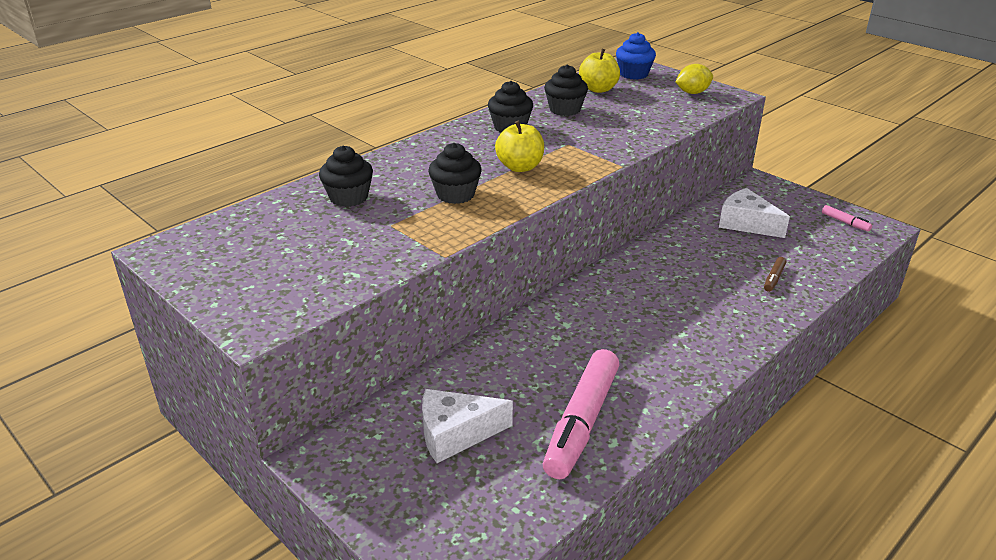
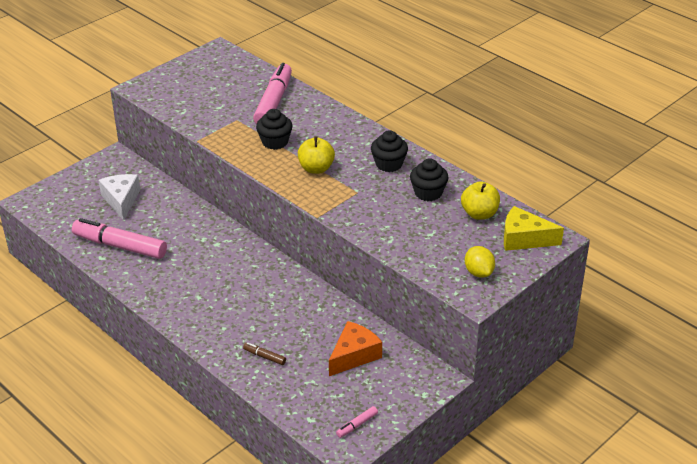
camera: 90 degrees right, 5 degrees up
(348, 197) = (274, 102): black cupcake -> pink marker
(633, 74) = (524, 239): blue cupcake -> yellow cheese
(746, 223) = (354, 355): white cheese -> orange cheese

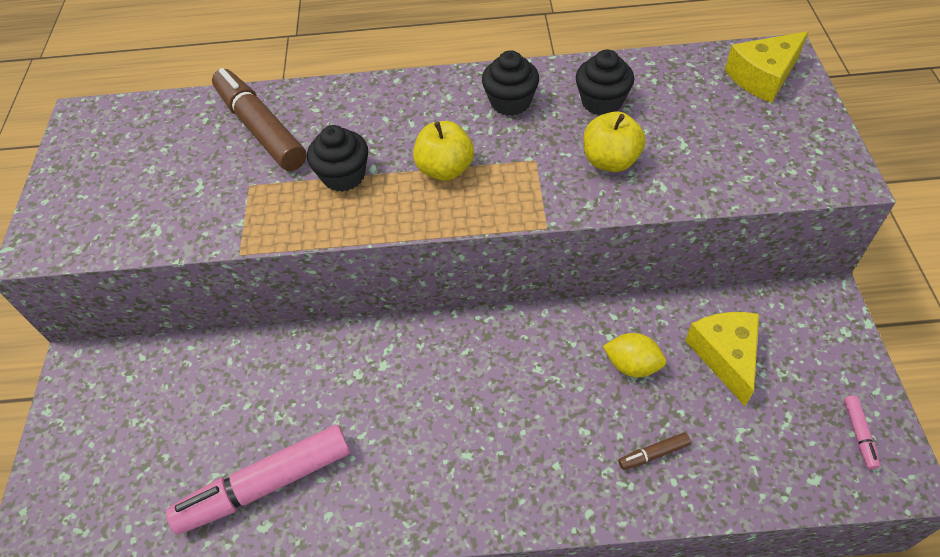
camera: 45 degrees left, 15 degrees up
(121, 200) = (173, 419): white cheese -> none
(274, 102) = (261, 128): pink marker -> brown marker
(354, 355) = (725, 355): orange cheese -> yellow cheese
(478, 272) = (796, 146): yellow lemon -> yellow lemon (632, 365)
(479, 214) = (684, 84): yellow apple -> yellow apple (610, 161)

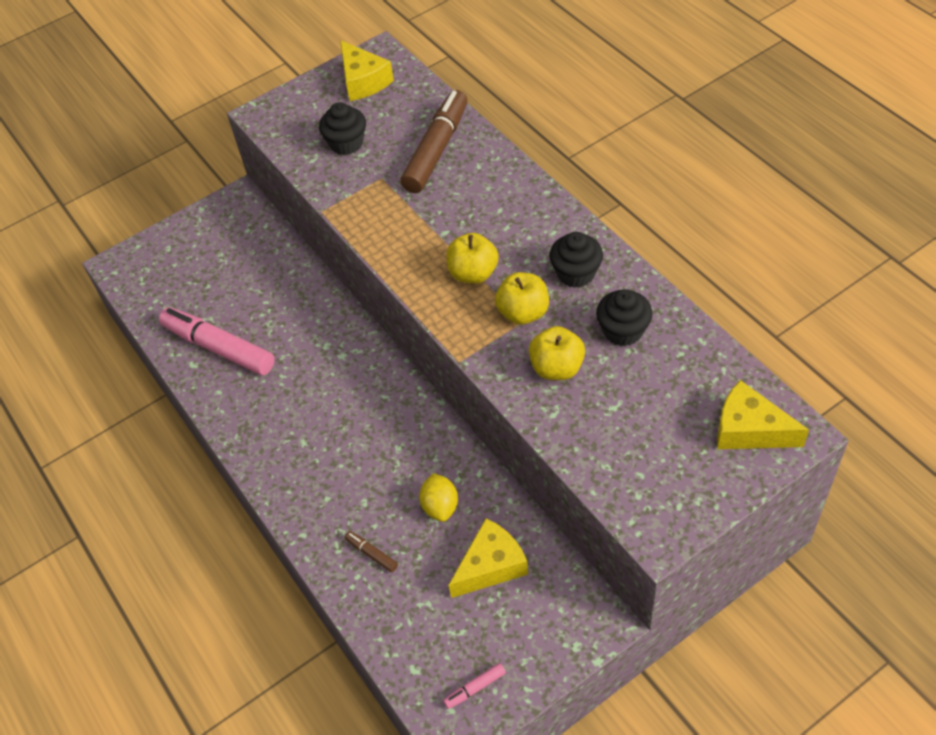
camera: 60 degrees right, 0 degrees up
(102, 143) = (363, 81): none -> yellow cheese
(343, 176) = (425, 221): black cupcake -> black cupcake (346, 143)
(525, 155) = (523, 312): none -> yellow apple

